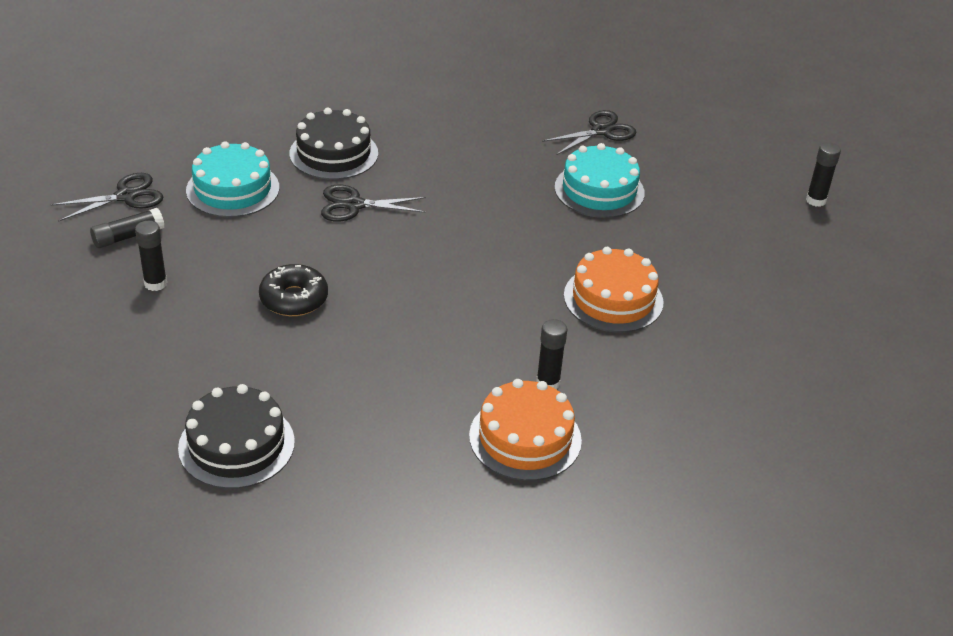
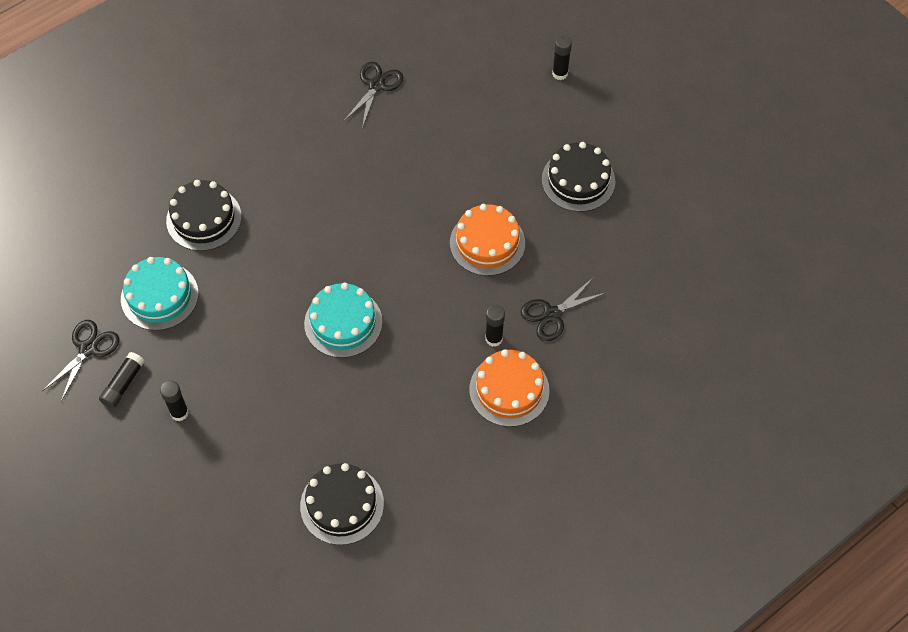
camera: 30 degrees left, 20 degrees up
(294, 299) = (283, 368): black donut -> none
(354, 205) = (257, 260): black scissors -> black scissors (552, 314)
(599, 190) = (413, 147): turquoise cake -> turquoise cake (343, 322)
(767, 293) = (578, 180): none -> black cake

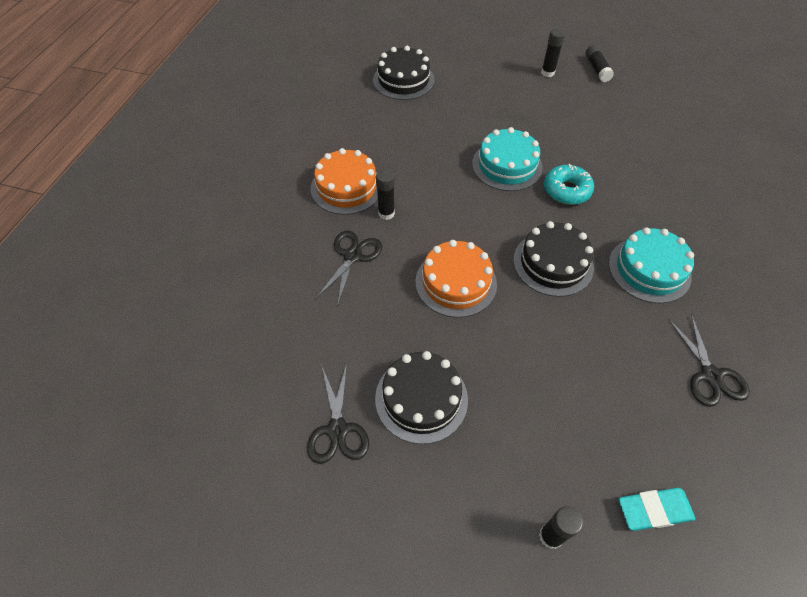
camera: 145 degrees right, 5 degrees down
(88, 349) = (640, 73): black scissors -> black scissors (337, 430)
(159, 296) = (642, 117): turquoise cake -> turquoise cake (649, 269)
(204, 218) = (683, 175): black cake -> black cake (553, 263)
(318, 266) = (566, 190): none -> turquoise donut
(490, 51) = (654, 510): none -> turquoise eraser

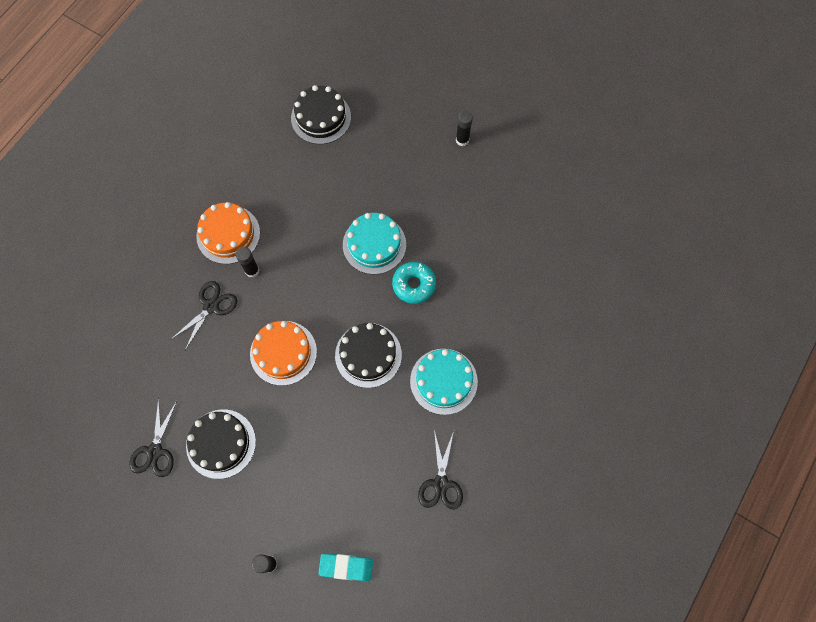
camera: 15 degrees right, 15 degrees up
(597, 69) = (513, 146): black glue stick -> none

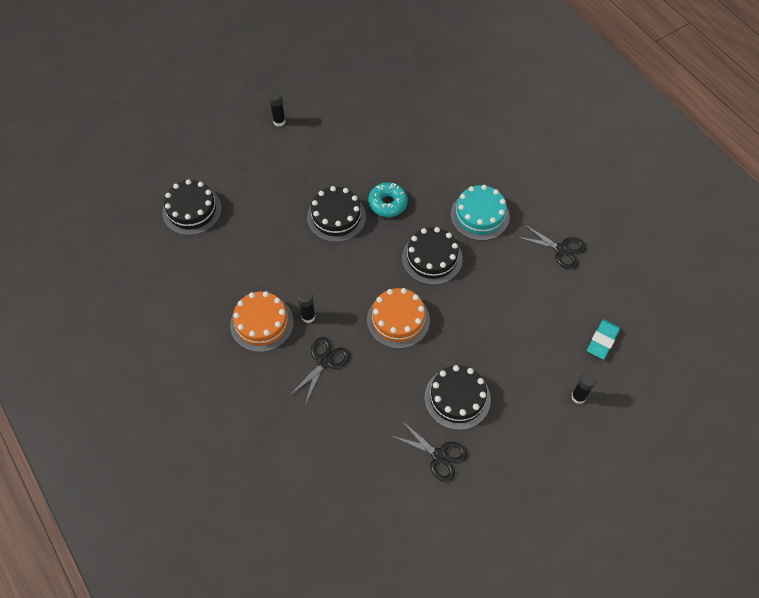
camera: 65 degrees left, 10 degrees down
(211, 306) = (324, 361): black scissors -> black scissors turned 60 degrees clockwise
(374, 244) = (336, 217): turquoise cake -> black cake

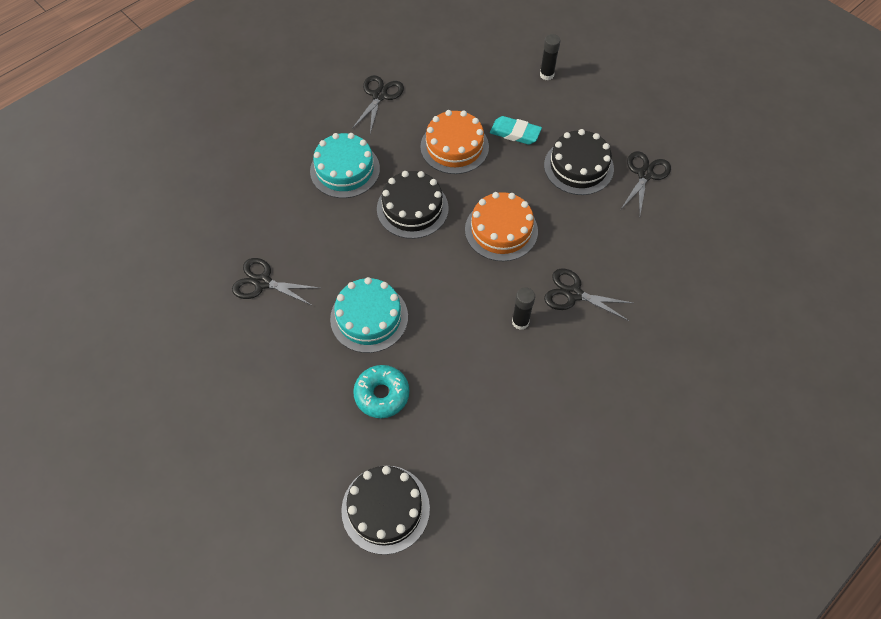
camera: 100 degrees left, 0 degrees up
(262, 323) = (542, 372): orange cake -> orange cake (454, 146)
(279, 121) = (208, 423): black glue stick -> none
(336, 217) = (369, 317): black cake -> turquoise cake
(381, 155) = (262, 282): none -> black scissors
(387, 203) = (340, 264): turquoise donut -> turquoise donut (382, 394)
(602, 340) = (481, 60): turquoise eraser -> turquoise eraser (515, 133)

